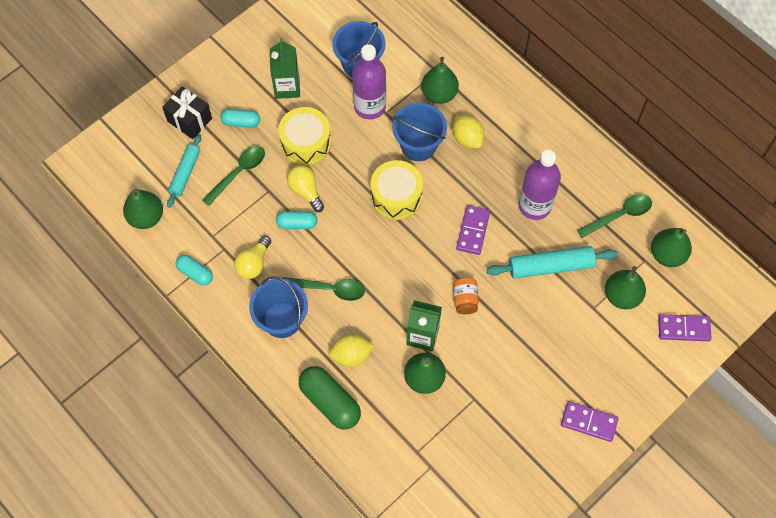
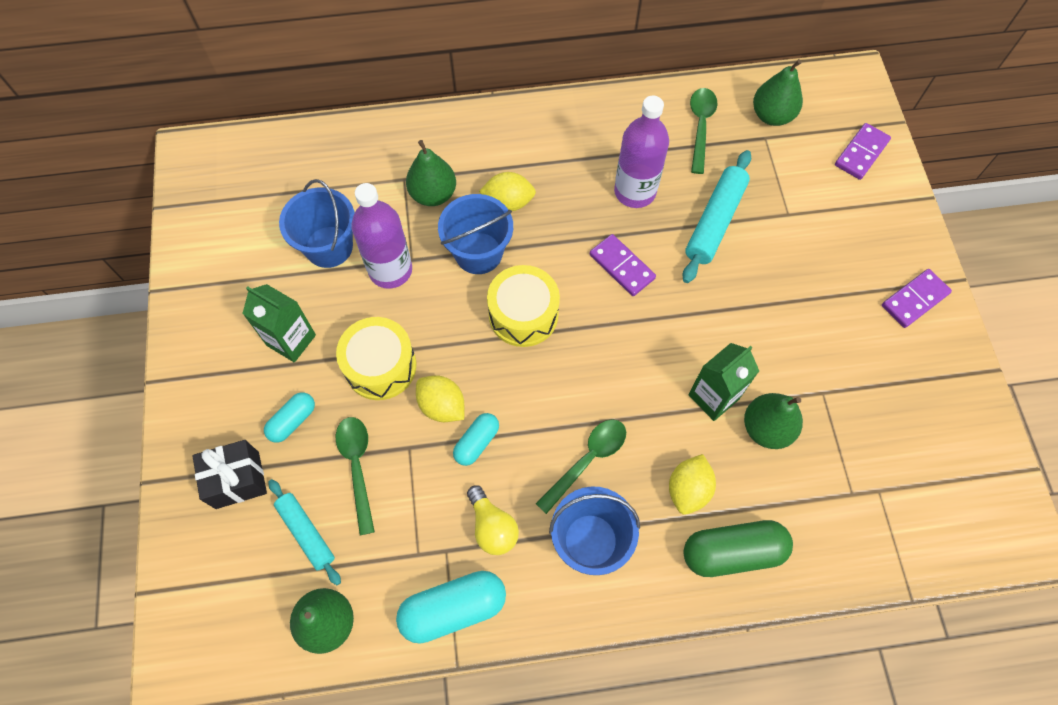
camera: 55 degrees left, 0 degrees up
(195, 273) = (453, 608): turquoise capsule -> turquoise capsule, size x1.71
(305, 191) = (442, 406): yellow light bulb -> yellow lemon
(465, 300) = (698, 326): orange jar -> none
(622, 296) = (791, 181): green pear -> none

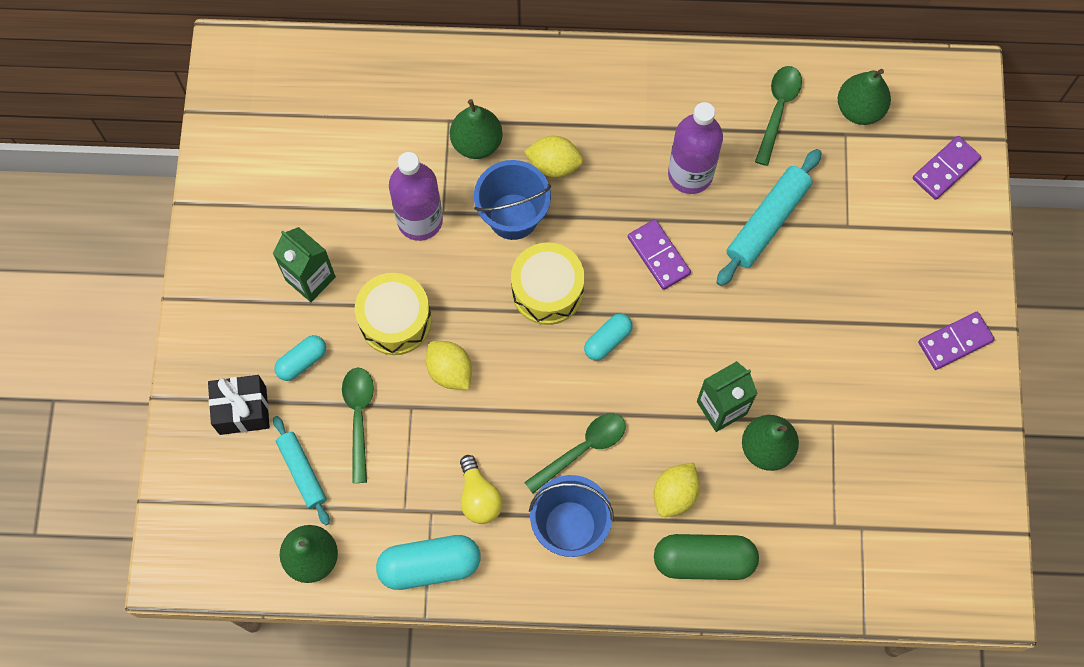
camera: 10 degrees right, 5 degrees up
(329, 247) = (360, 184): blue bucket -> none
(477, 442) = (478, 413): turquoise capsule -> turquoise capsule (608, 340)

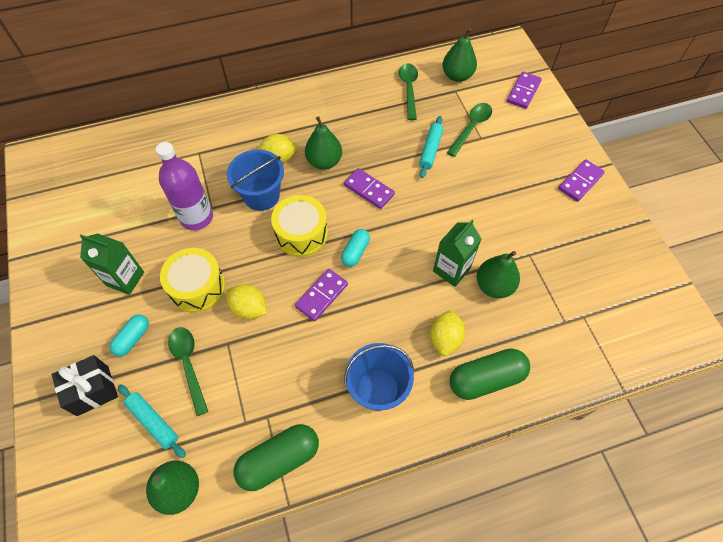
camera: 20 degrees left, 10 degrees down
(429, 565) = (279, 460): turquoise capsule -> green capsule
(477, 143) = (222, 160): green pear -> green pear (324, 161)
(479, 497) = (301, 392): yellow light bulb -> none
(544, 385) = (321, 295): none -> purple domino
(583, 449) = (366, 330): green spoon -> green spoon (471, 127)
(690, 174) = (369, 138): purple bottle -> none
(767, 222) = (430, 150): turquoise rolling pin -> turquoise rolling pin, size x0.66

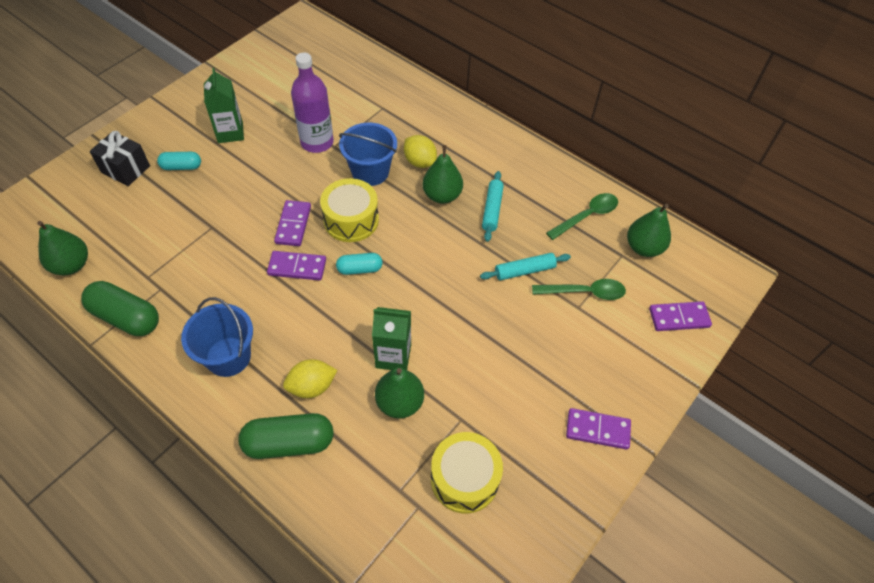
camera: 55 degrees right, 5 degrees down
(153, 422) = (118, 219): turquoise rolling pin -> turquoise rolling pin (492, 210)
(188, 364) = (178, 213): green spoon -> none
(197, 287) = (251, 179): yellow drum -> yellow drum (464, 478)
(249, 308) = (252, 223): yellow lemon -> none
(369, 190) = (436, 245): purple domino -> purple domino (293, 225)
(486, 379) = (289, 443): green capsule -> green capsule turned 45 degrees counterclockwise

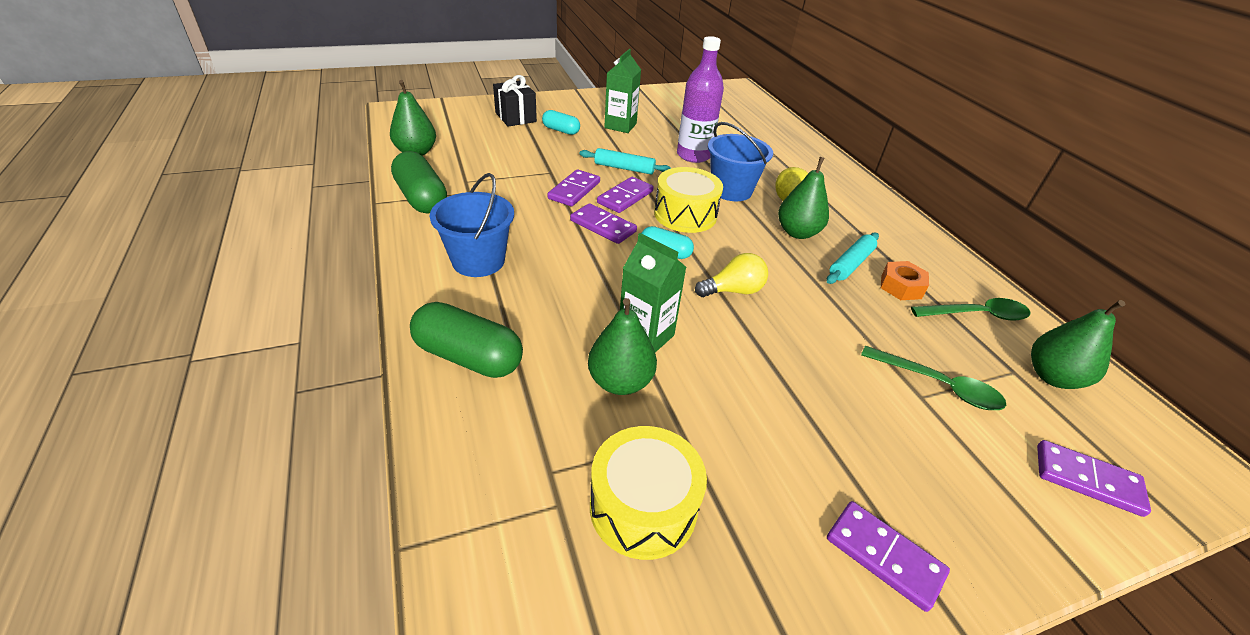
camera: 30 degrees right, 15 degrees down
(247, 239) = (574, 190): none -> purple domino
(312, 386) = (536, 321): yellow lemon -> none
(427, 281) = (733, 291): none -> yellow light bulb
(524, 271) = (862, 330): turquoise rolling pin -> turquoise rolling pin (624, 168)
(532, 215) = (901, 287): none -> orange nut

